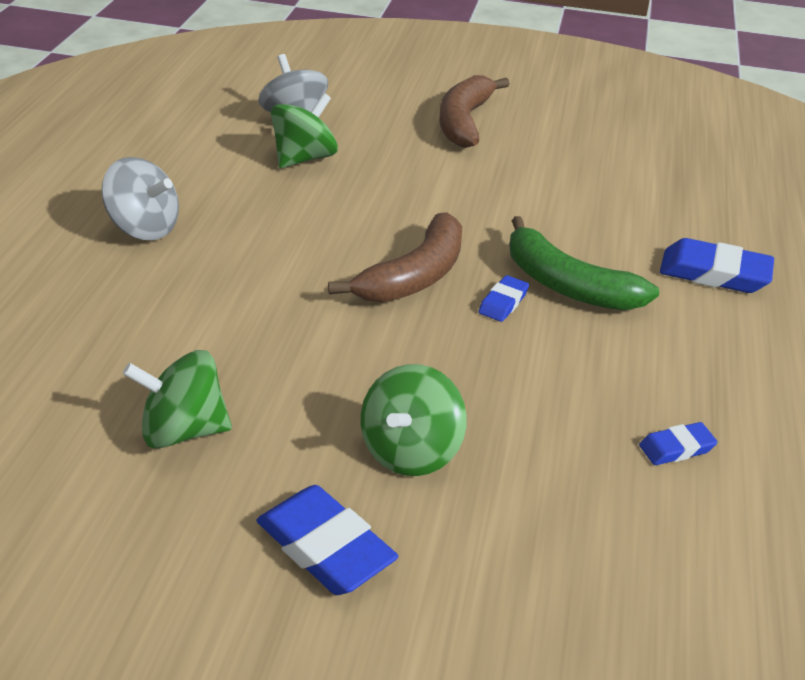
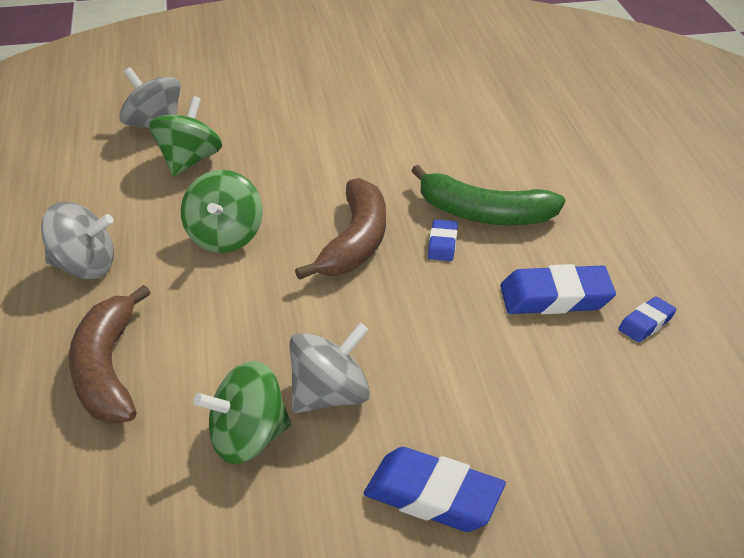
camera: 20 degrees left, 0 degrees up
(288, 416) = (330, 397): none -> grey spinning top
(410, 451) = (449, 393): green spinning top -> green spinning top (224, 238)
(464, 122) = (308, 91): brown banana -> brown banana (107, 370)
(714, 273) = (588, 171): blue eraser -> blue eraser (555, 297)

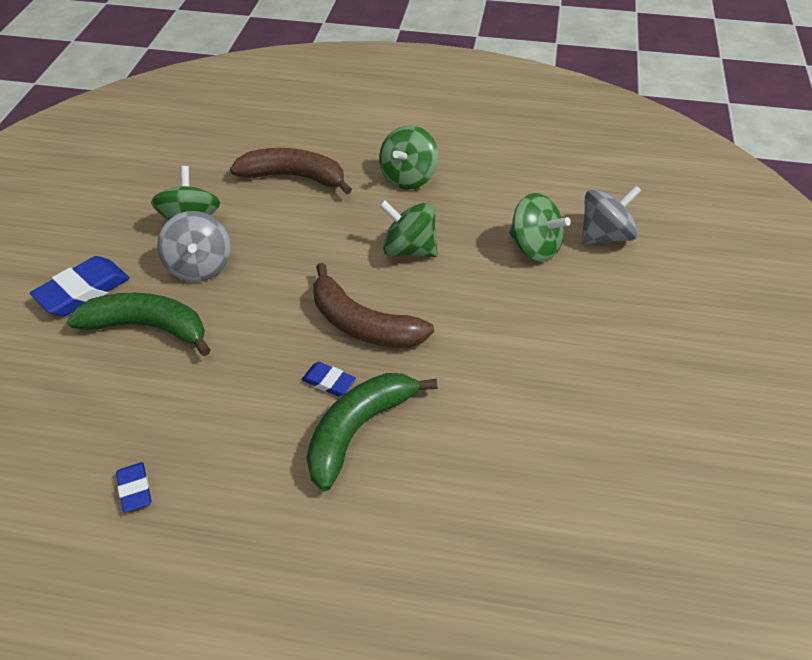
camera: 110 degrees right, 10 degrees up
(83, 267) = (408, 177): grey spinning top -> green spinning top
(455, 401) = (148, 327): none -> green banana
(555, 297) = (210, 435): blue eraser -> none

